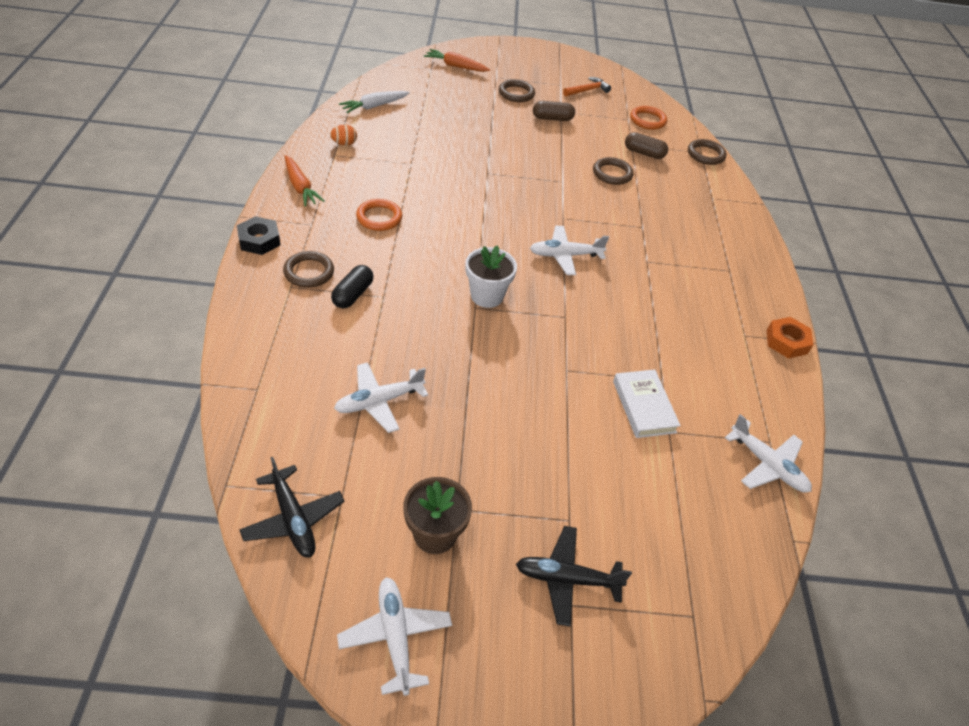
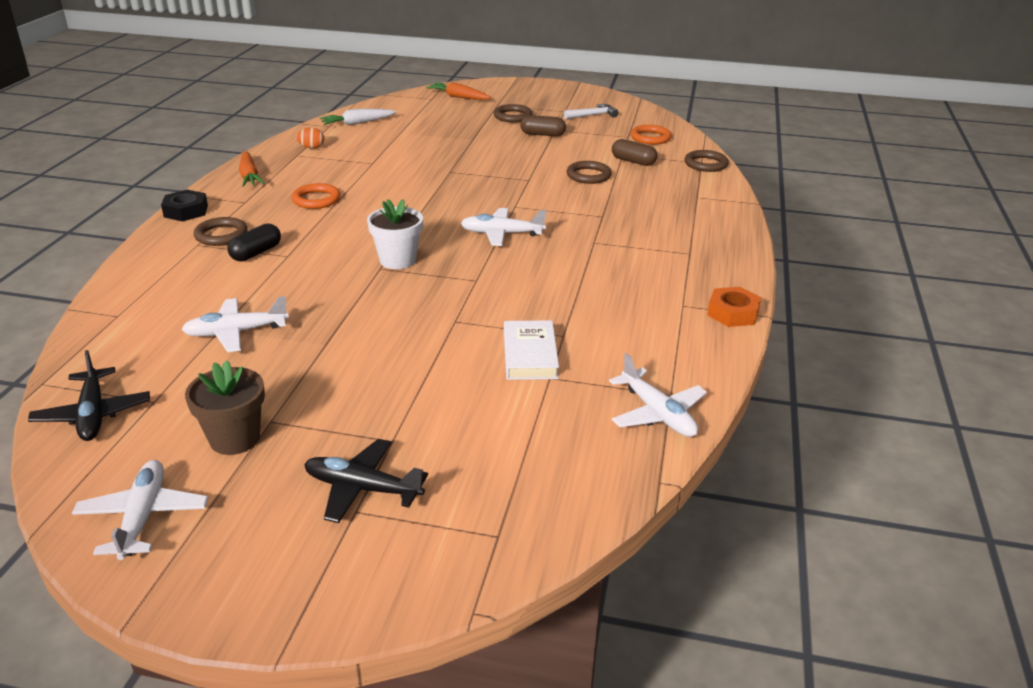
camera: 15 degrees right, 15 degrees down
(587, 90) = (593, 115): orange hammer -> white hammer

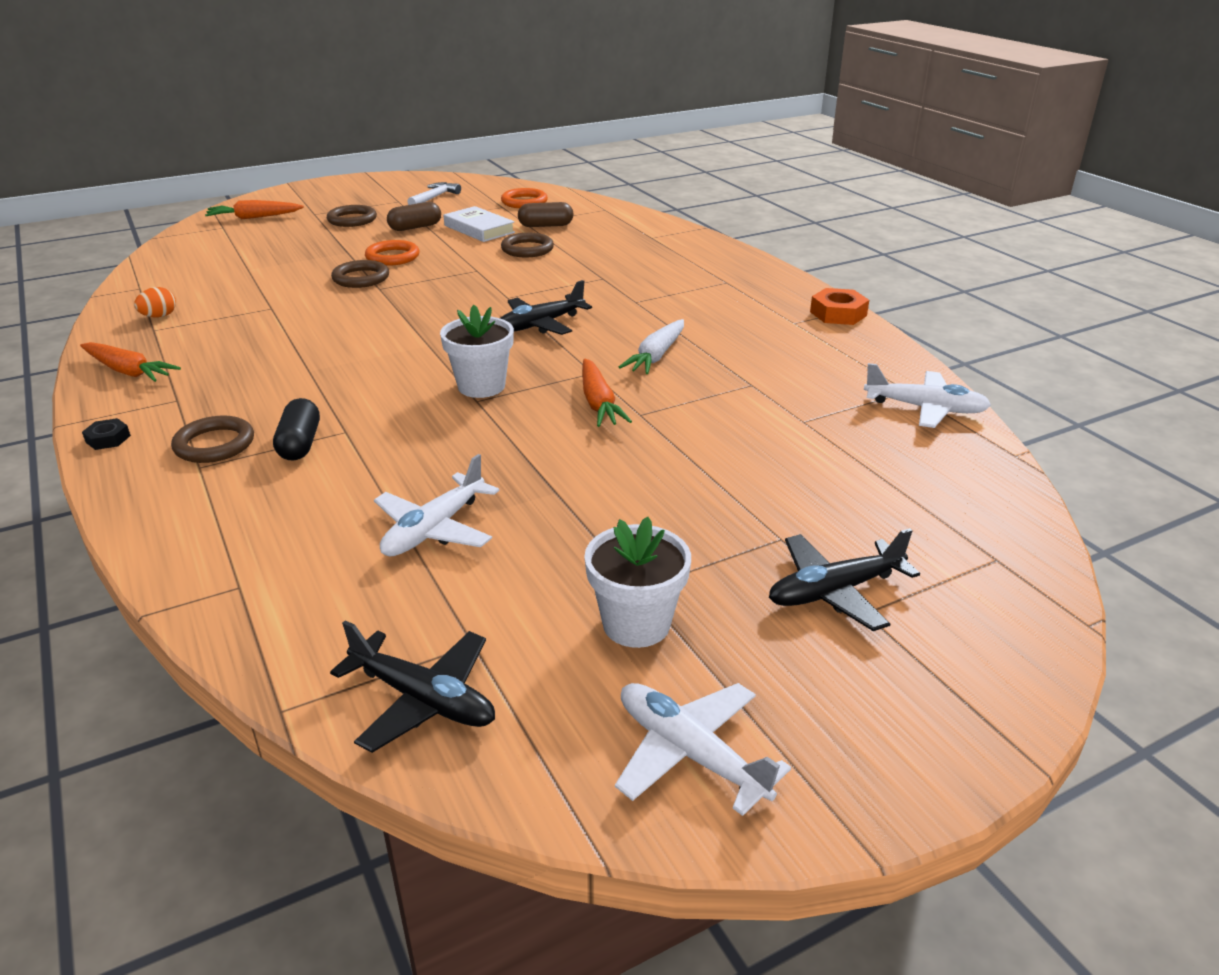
camera: 40 degrees left, 0 degrees up
(186, 211) = (108, 439): black nut -> black nut, size x0.58
(235, 439) = (636, 624): brown flower pot -> white flower pot
(316, 199) = (271, 365): orange ring -> orange ring (392, 257)
(357, 123) = (173, 275): white carrot -> white carrot (656, 356)
(444, 302) = (599, 403): none -> orange carrot
(501, 234) = (540, 325): white plane -> black plane
(530, 355) = (755, 412): white book -> white book (479, 229)
(706, 164) = (611, 210): brown ring -> brown ring (361, 278)

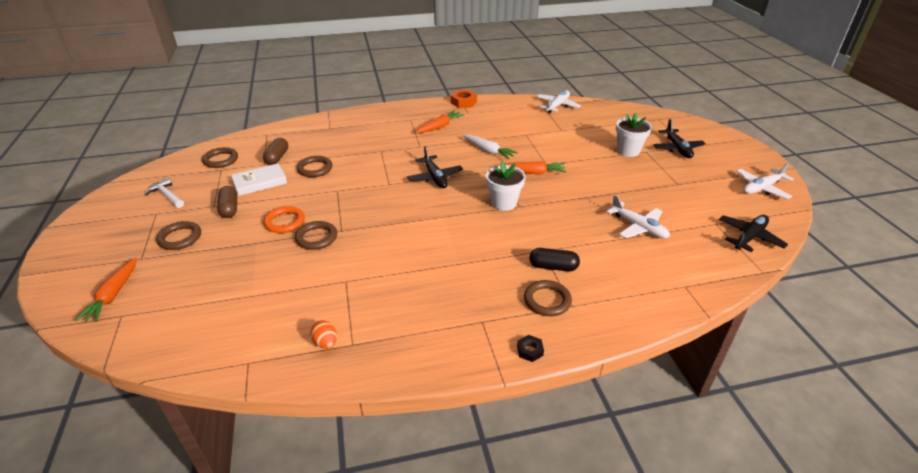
camera: 75 degrees left, 5 degrees up
(128, 371) = (426, 351): orange carrot -> orange carrot (439, 127)
(524, 202) = (221, 160): orange ring -> brown ring
(636, 624) = (699, 188): white flower pot -> white flower pot (628, 151)

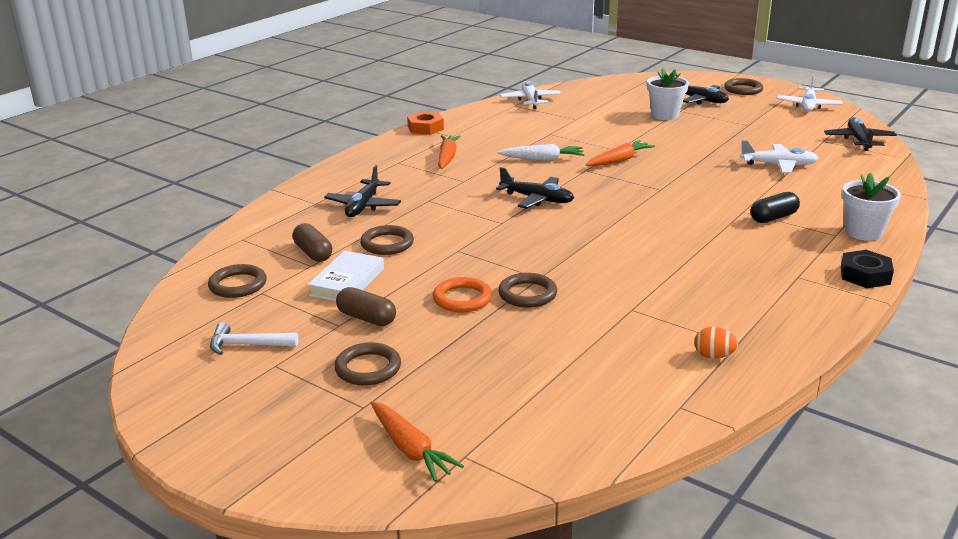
camera: 40 degrees left, 10 degrees down
(346, 140) = (363, 206): none -> black plane
(503, 203) = (643, 192): white flower pot -> white flower pot (863, 232)
(530, 350) = (865, 275): black nut -> black nut, size x1.71
(547, 300) = (813, 240): brown ring -> brown ring (743, 89)

